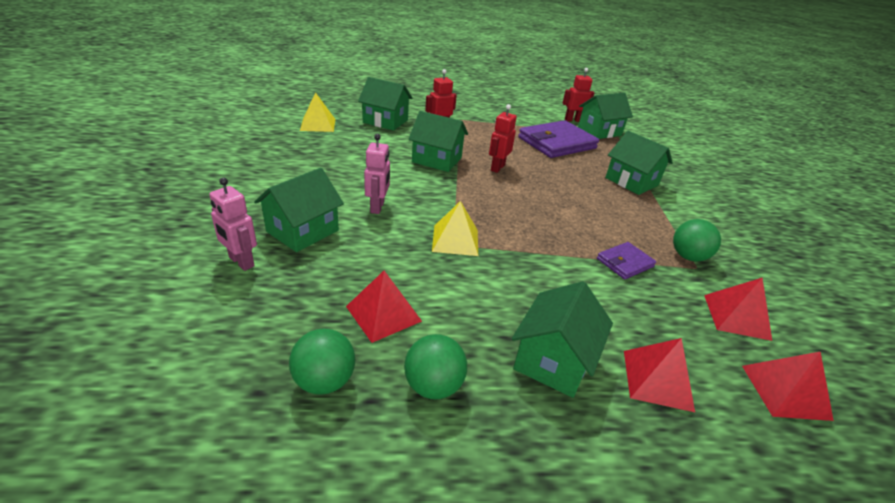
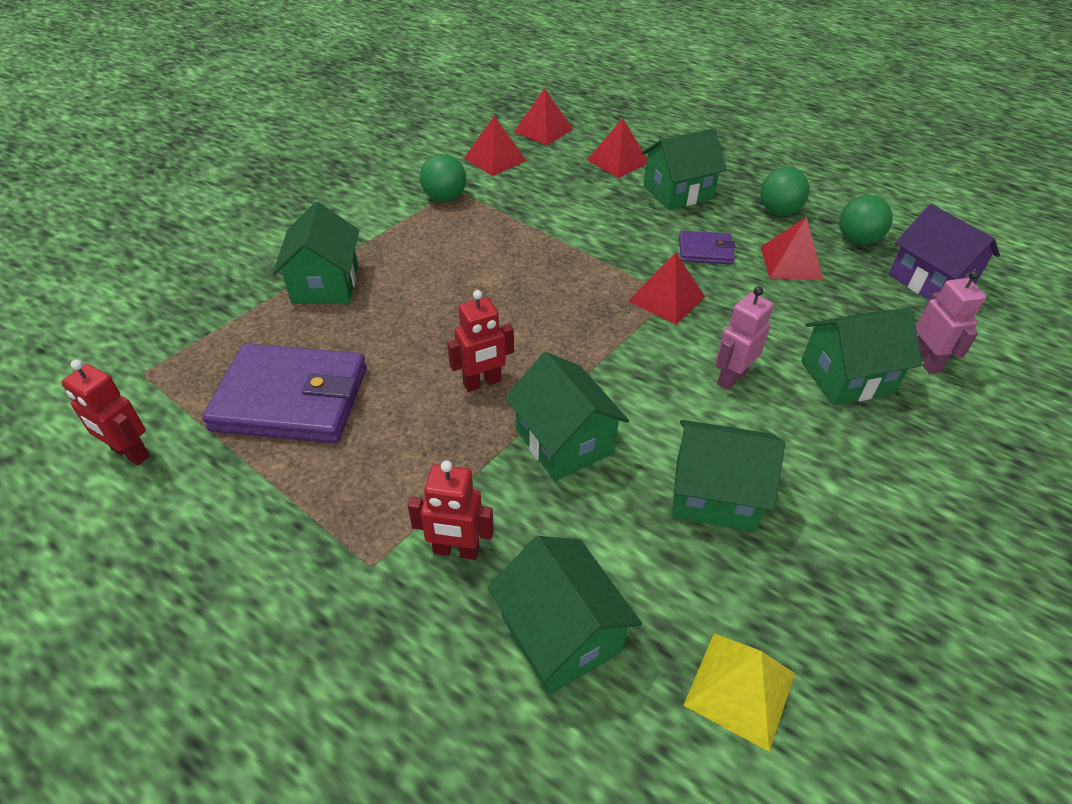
camera: 140 degrees left, 10 degrees up
(231, 353) = (930, 281): none -> purple house
(455, 240) = (667, 298): yellow pyramid -> red pyramid
(599, 131) = (150, 396): green house -> green house (714, 494)
(625, 263) = (517, 216): purple wallet -> purple wallet (705, 251)

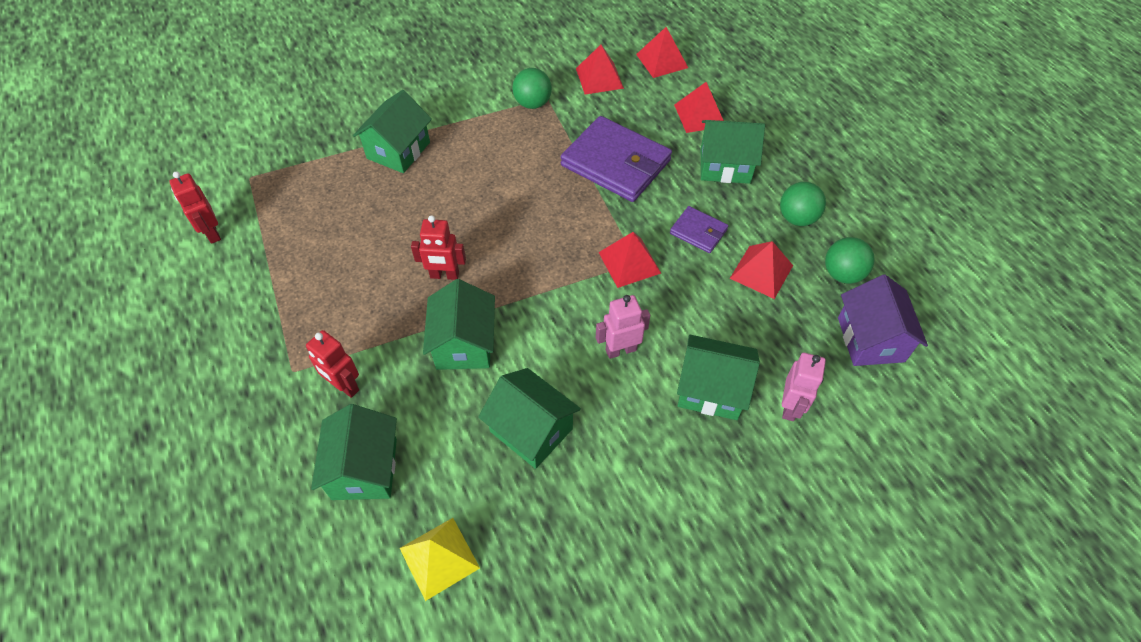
camera: 30 degrees right, 10 degrees up
(291, 398) = (321, 234): purple wallet -> purple wallet (616, 163)

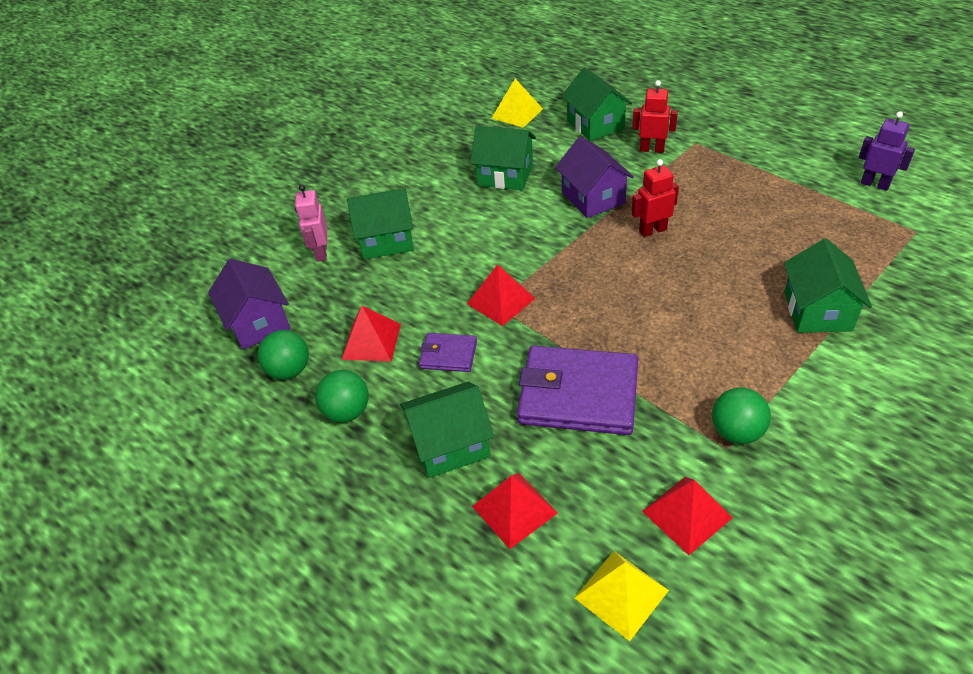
camera: 160 degrees right, 10 degrees down
(212, 233) = (875, 184): red robot -> purple robot
(464, 344) = (593, 198): green house -> purple house
(620, 350) = (470, 238): pink robot -> none
(662, 61) = (621, 594): red pyramid -> yellow pyramid

